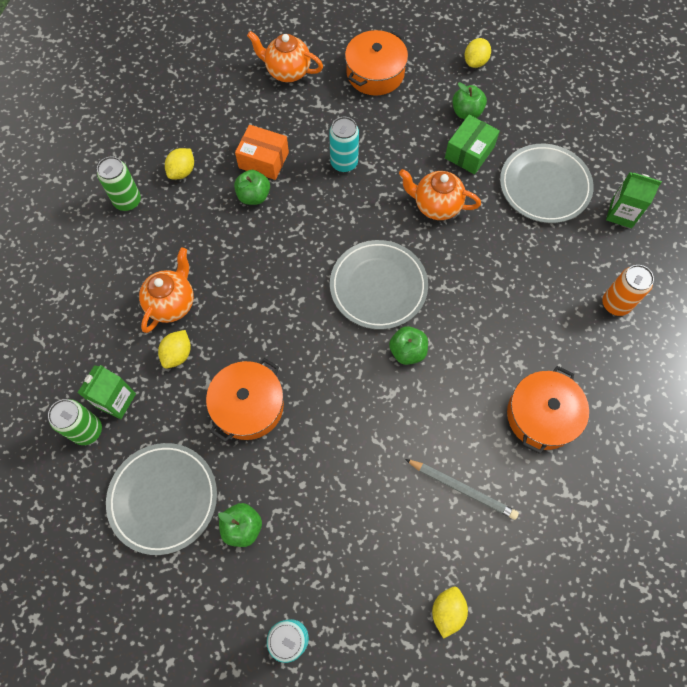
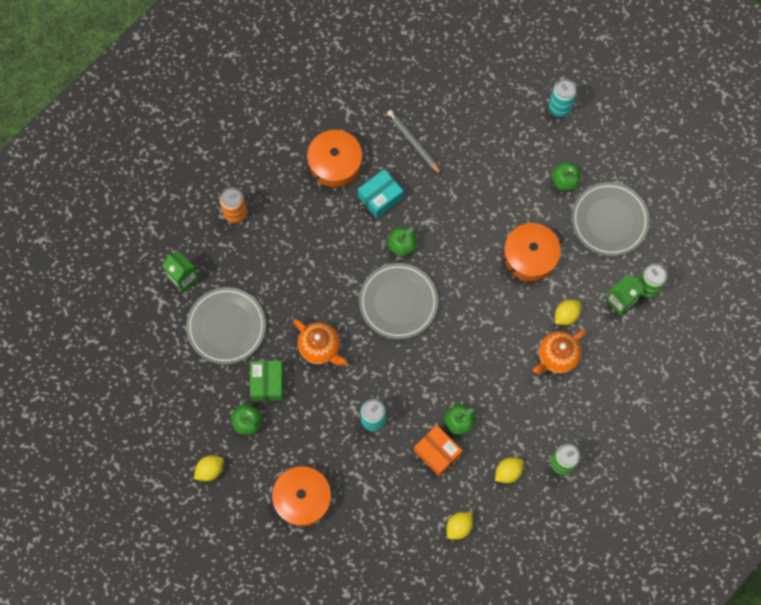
camera: 155 degrees left, 5 degrees up
(287, 72) = (378, 536): orange teapot -> none
(447, 611) = (459, 81): yellow lemon -> yellow lemon (459, 527)
(464, 397) = (380, 197): none -> turquoise box
(469, 152) = (267, 383): green box -> green box turned 60 degrees counterclockwise

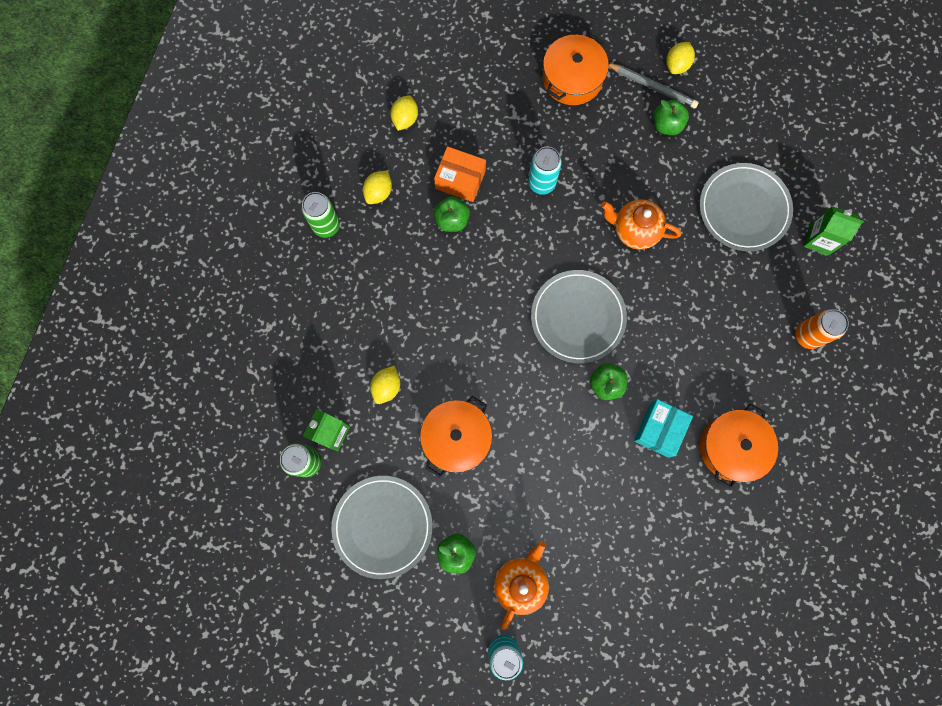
camera: 155 degrees right, 5 degrees up
(267, 383) = (669, 171): green box -> none
(413, 142) = (656, 518): grey pencil -> grey pencil (652, 87)
(556, 357) = (378, 335): orange teapot -> orange teapot (520, 582)

